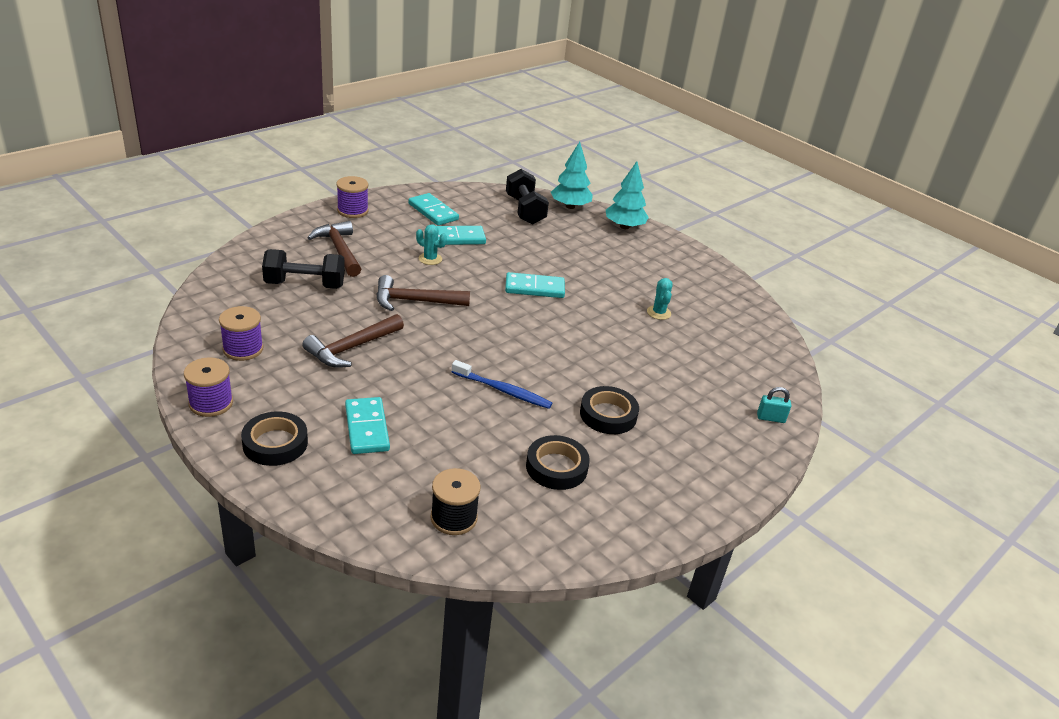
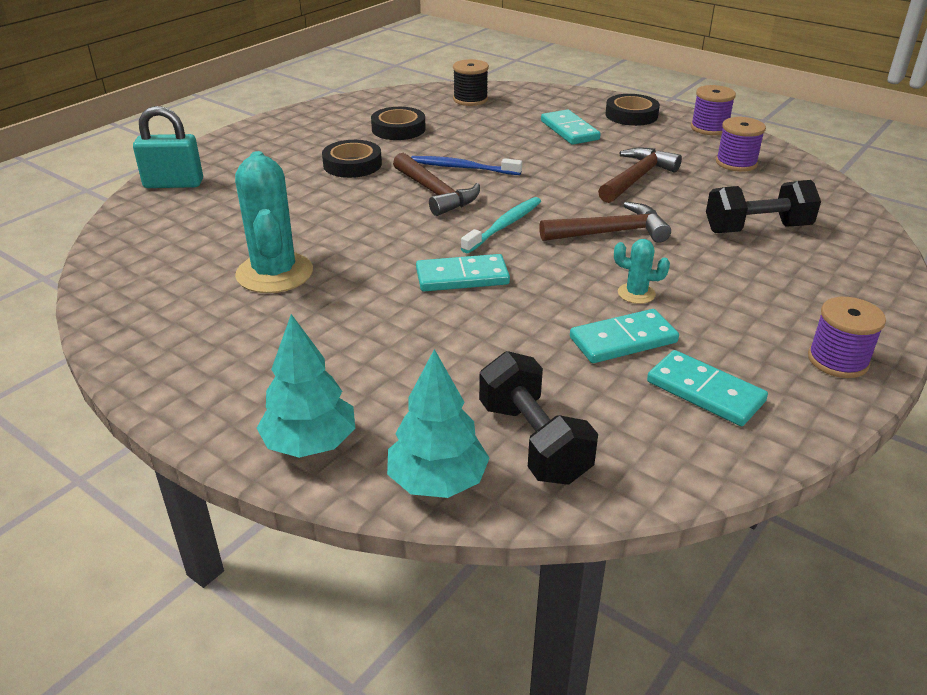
camera: 175 degrees right, 0 degrees up
(339, 250) = (771, 282): brown hammer -> brown hammer (435, 193)
(490, 321) = (504, 226): none -> turquoise toothbrush
(658, 313) = (274, 273): turquoise cactus -> turquoise cactus, size x2.11
(770, 418) = (173, 184): turquoise padlock -> turquoise padlock, size x1.86

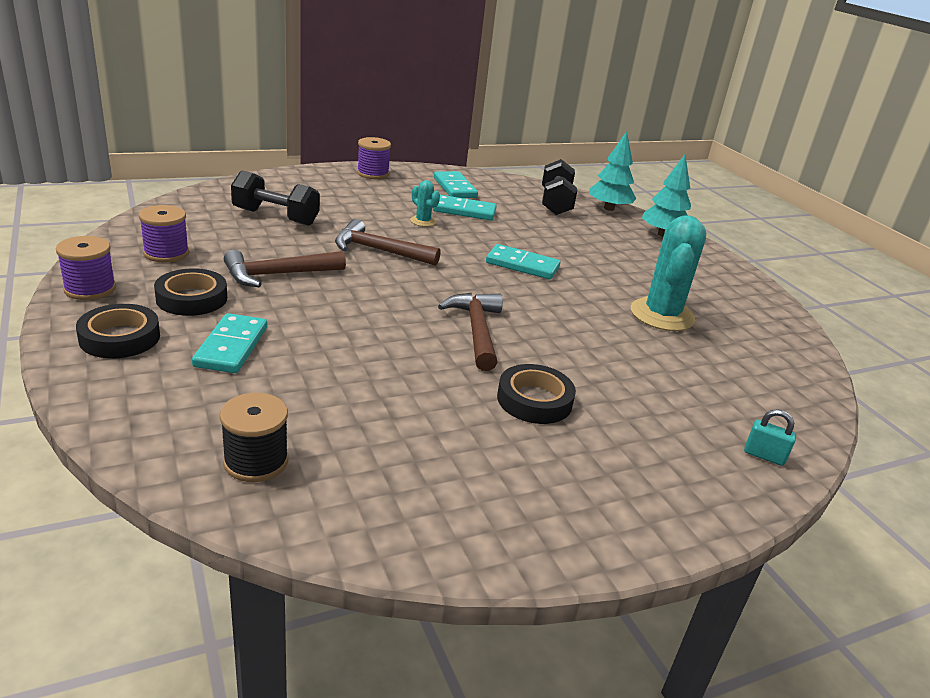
camera: 155 degrees left, 5 degrees down
(173, 184) = (764, 456): turquoise padlock -> turquoise padlock, size x0.54
(398, 129) = (429, 439): black tape -> black tape (192, 298)
(462, 168) = (418, 347): blue toothbrush -> none
(504, 226) = (450, 283): turquoise toothbrush -> none

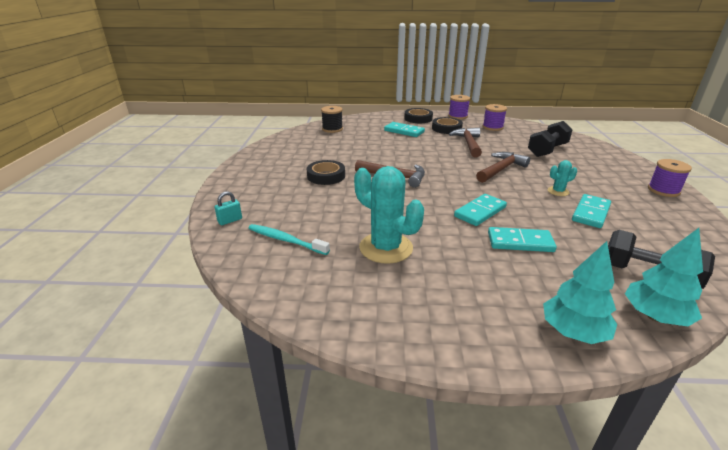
camera: 120 degrees right, 0 degrees up
(455, 188) = (654, 221): turquoise domino -> turquoise domino (520, 242)
(735, 386) = (285, 240): none -> turquoise toothbrush

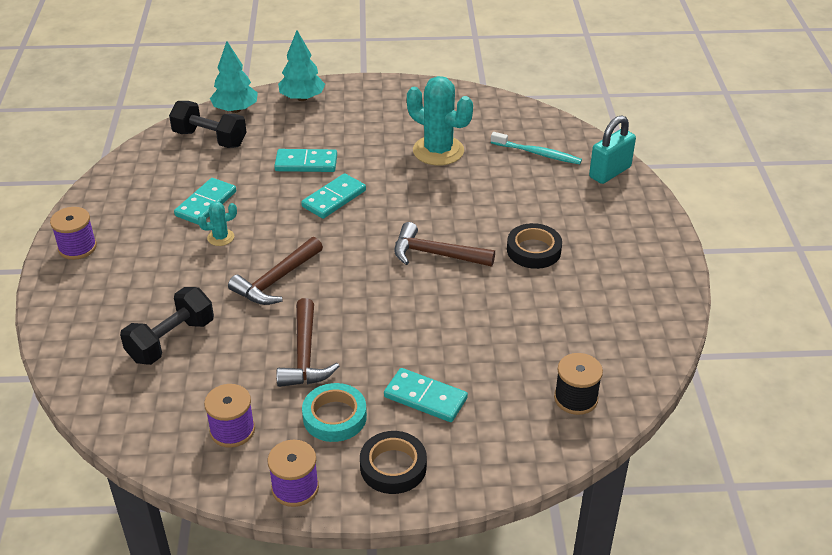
camera: 175 degrees right, 10 degrees up
(230, 220) = (610, 172): turquoise padlock -> turquoise padlock, size x1.86
(446, 128) = (334, 417): black tape -> turquoise tape

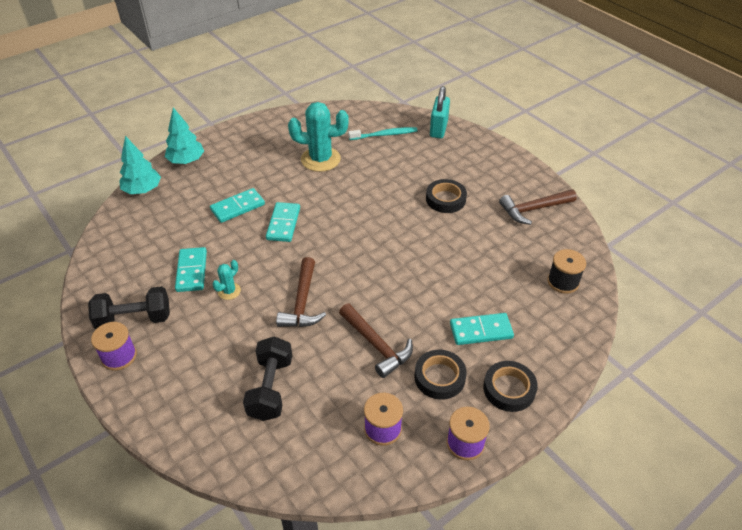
camera: 35 degrees left, 5 degrees up
(210, 139) = (144, 220): black dumbbell -> black dumbbell (134, 319)
(334, 417) = (439, 377): turquoise tape -> black tape
(436, 254) = (390, 230): brown hammer -> brown hammer (534, 209)

